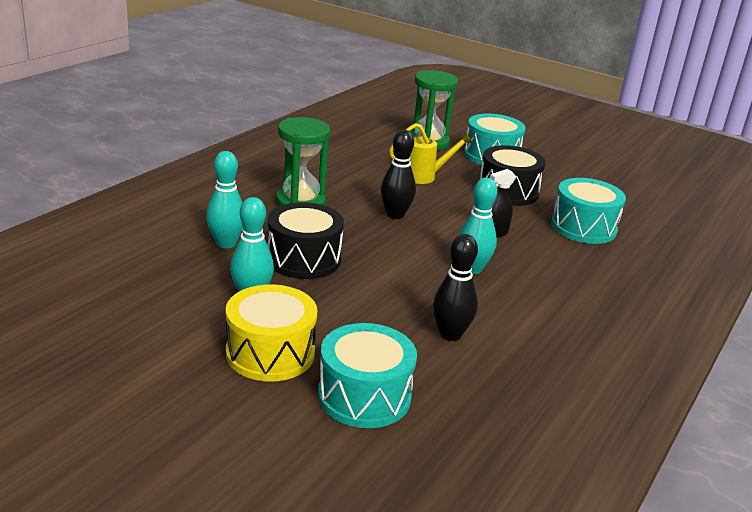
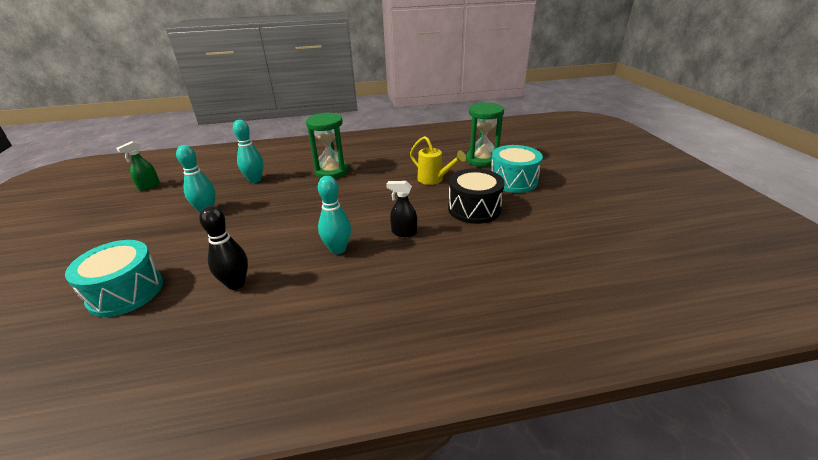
camera: 50 degrees right, 5 degrees up
(79, 307) = (149, 186): none -> green spray bottle
(270, 353) = (150, 243): yellow drum -> none
(304, 259) = (268, 202): black drum -> none
(395, 215) = (366, 196): black bowling pin -> none
(583, 227) = (482, 258): turquoise drum -> none

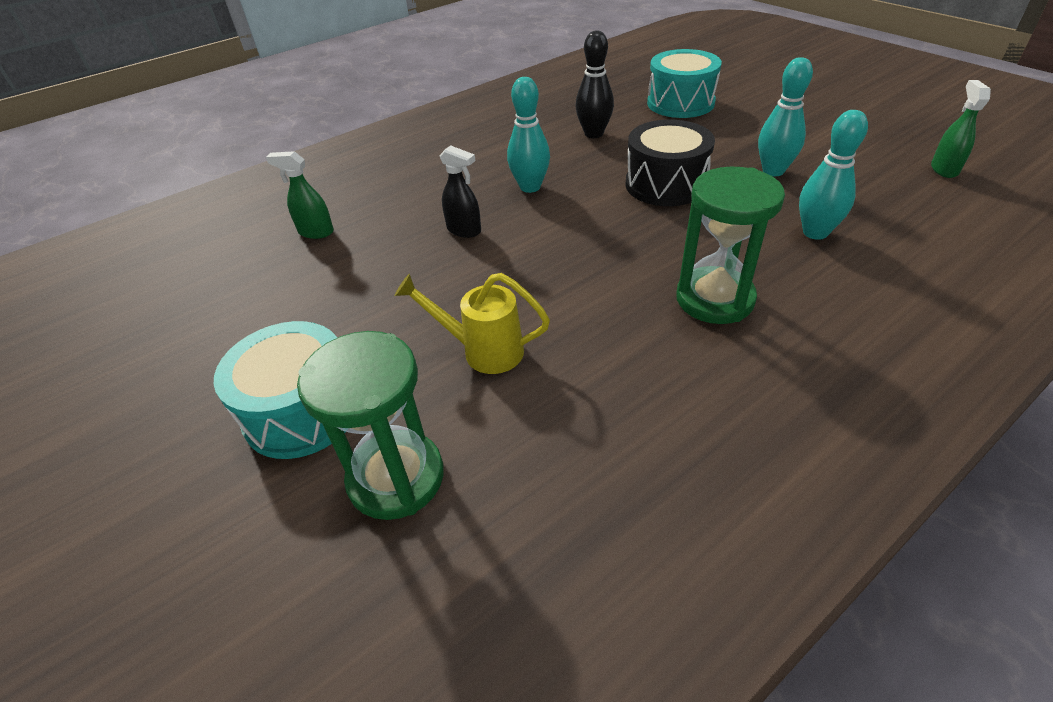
camera: 155 degrees right, 10 degrees up
(404, 232) = (464, 230): black spray bottle -> black spray bottle turned 45 degrees clockwise
(474, 209) = (373, 304): black drum -> black drum (665, 184)
(501, 264) = (315, 232): none -> green spray bottle

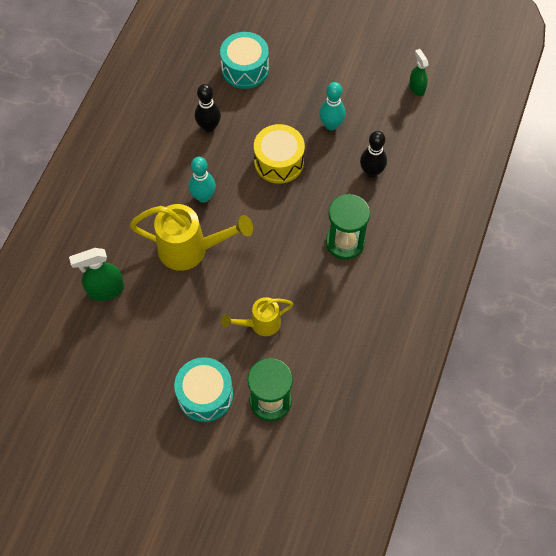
camera: 35 degrees left, 20 degrees up
(315, 232) = (105, 290): green spray bottle -> green spray bottle, size x1.56
(464, 230) = (191, 250): black spray bottle -> yellow watering can
(665, 184) = (279, 162): black drum -> yellow drum
(815, 232) = (371, 172): turquoise bowling pin -> black bowling pin

